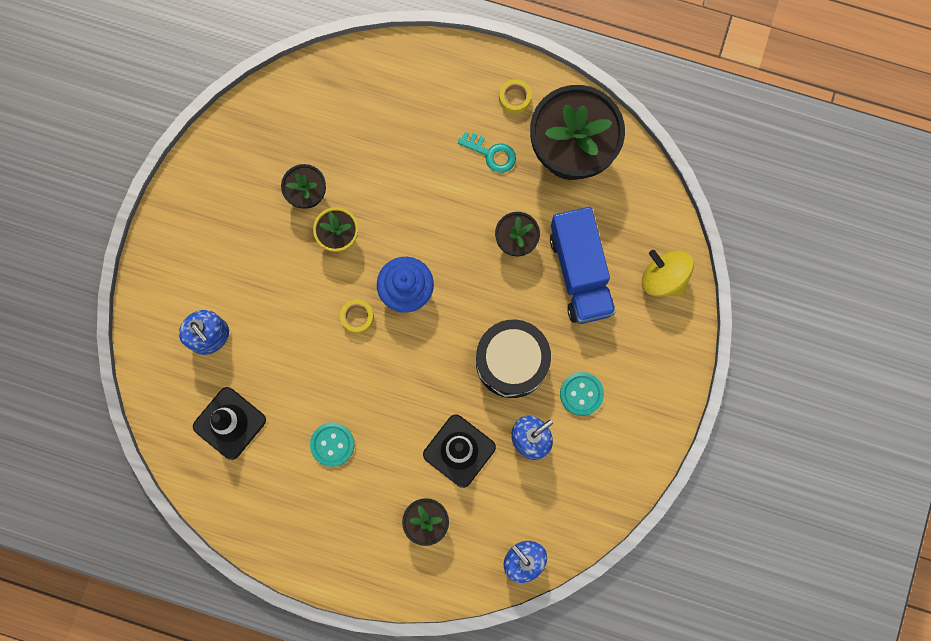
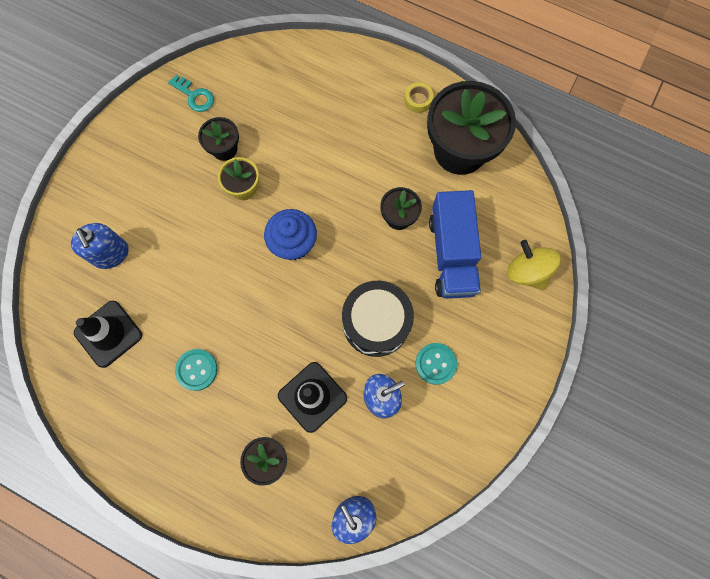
camera: 10 degrees right, 5 degrees down
(357, 317) = (244, 259): yellow tape -> none
(491, 154) = (390, 141): turquoise key -> turquoise key (195, 96)

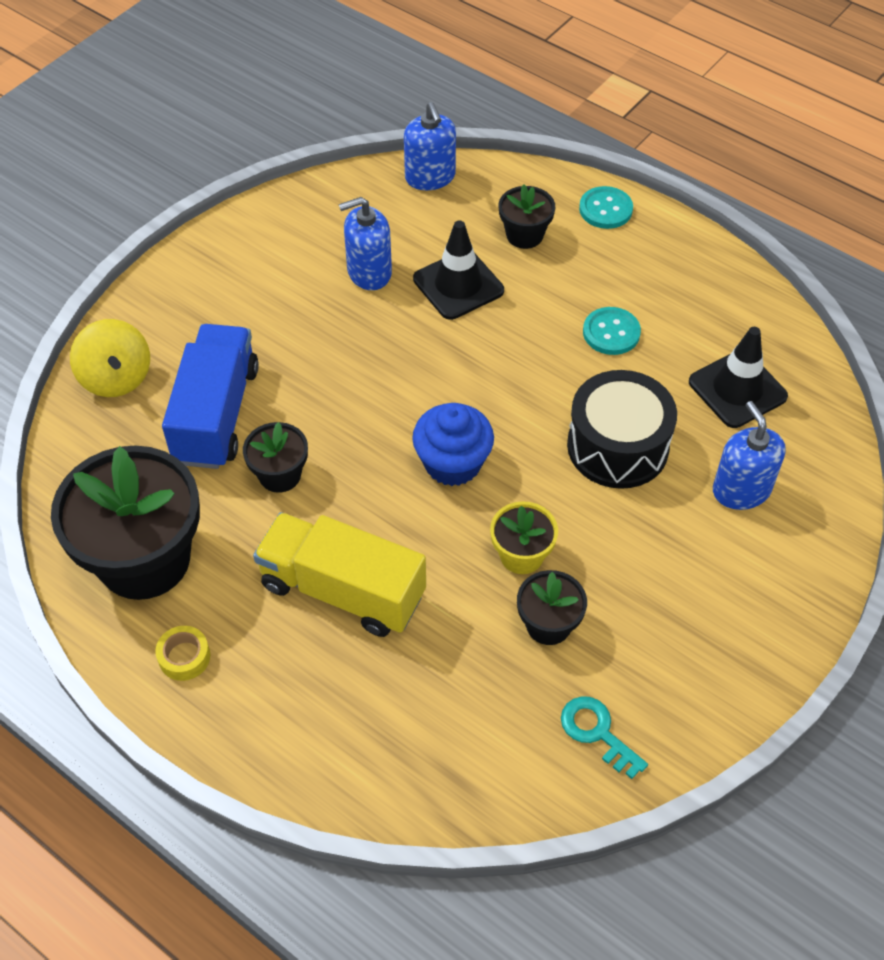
camera: 170 degrees left, 20 degrees down
(342, 150) = (342, 590): none -> yellow truck
(376, 323) = (353, 349): black drum -> black drum (617, 446)
(435, 364) = (286, 296): turquoise button -> turquoise button (605, 209)

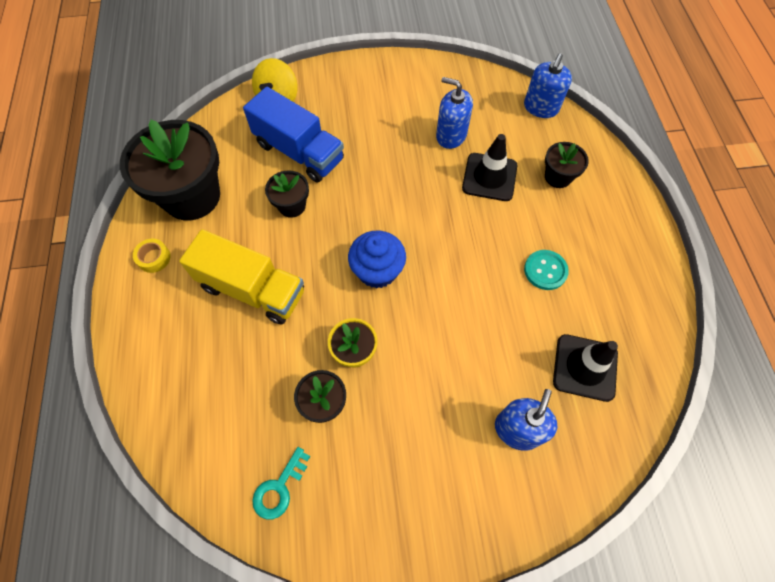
camera: 45 degrees right, 10 degrees up
(216, 414) = (299, 152): blue truck -> blue truck turned 75 degrees clockwise
(342, 590) = (252, 289): yellow truck -> yellow truck turned 135 degrees clockwise
(597, 732) = (279, 488): turquoise key -> turquoise key turned 150 degrees counterclockwise
(605, 209) = (623, 197): turquoise button -> none
(617, 446) = (474, 338): black drum -> none

